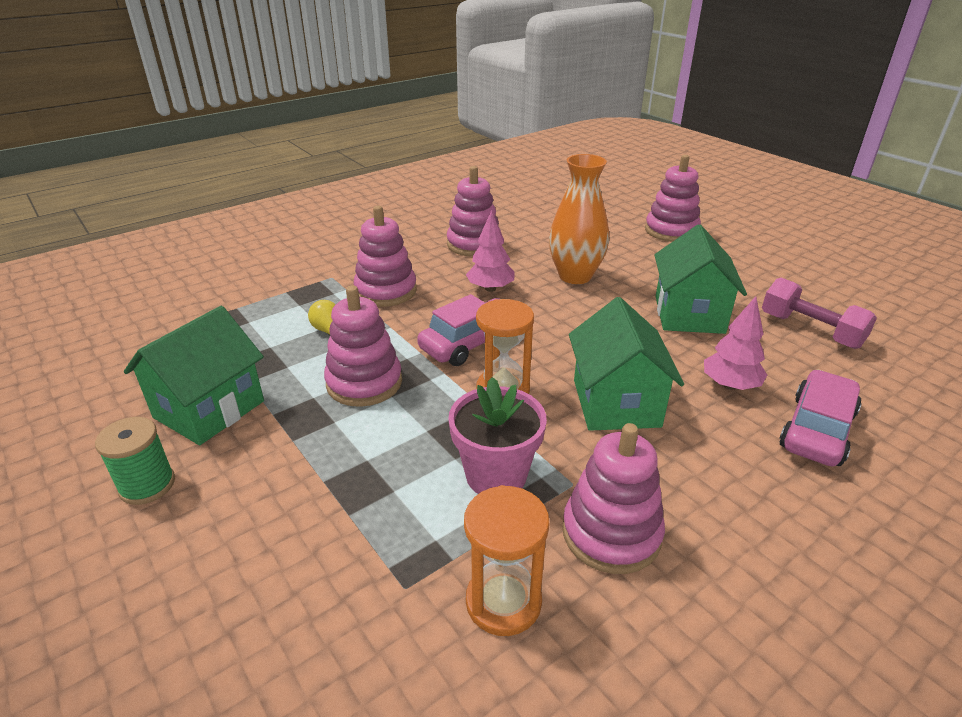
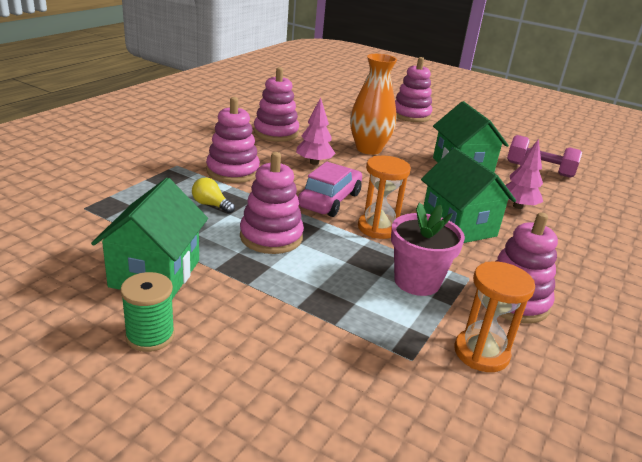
camera: 25 degrees left, 5 degrees down
(817, 430) = (582, 225): pink car -> none

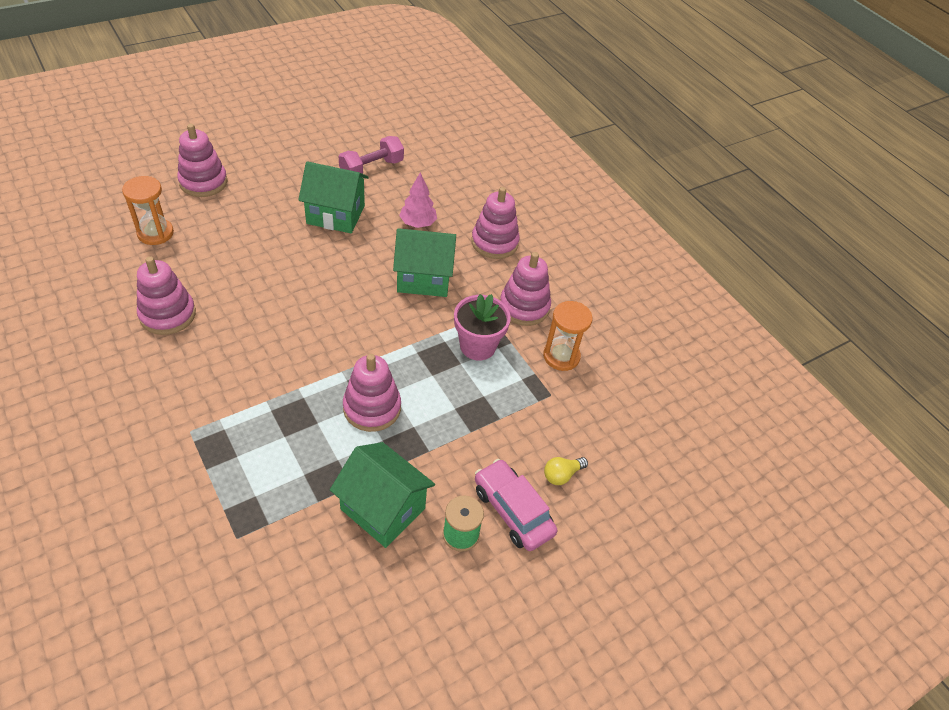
camera: 65 degrees left, 20 degrees up
(211, 205) = (293, 431): yellow light bulb -> yellow light bulb (562, 475)
(232, 171) = (235, 388): pink stacking toy -> pink stacking toy (494, 242)
(314, 162) = (258, 315): pink tree -> none
(330, 200) = (336, 339): pink car -> pink car (512, 511)
(368, 149) = (257, 259): orange vase -> none
(378, 228) = (398, 330): orange hourglass -> orange hourglass (155, 233)

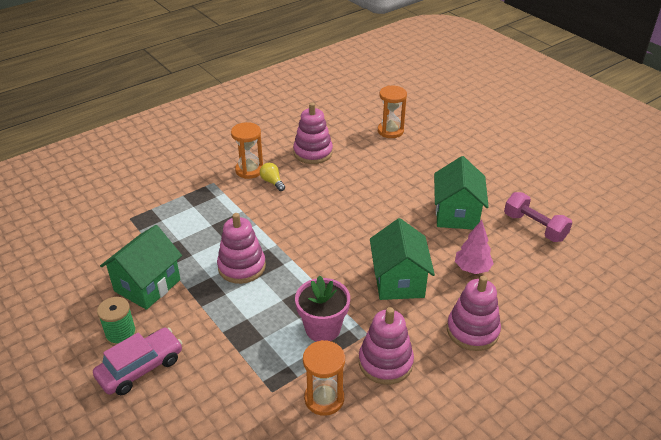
camera: 90 degrees right, 10 degrees down
(178, 387) = (249, 170): none -> orange hourglass
(203, 182) = (457, 140): pink stacking toy -> none
(562, 475) = (177, 404): yellow light bulb -> yellow light bulb (272, 182)

